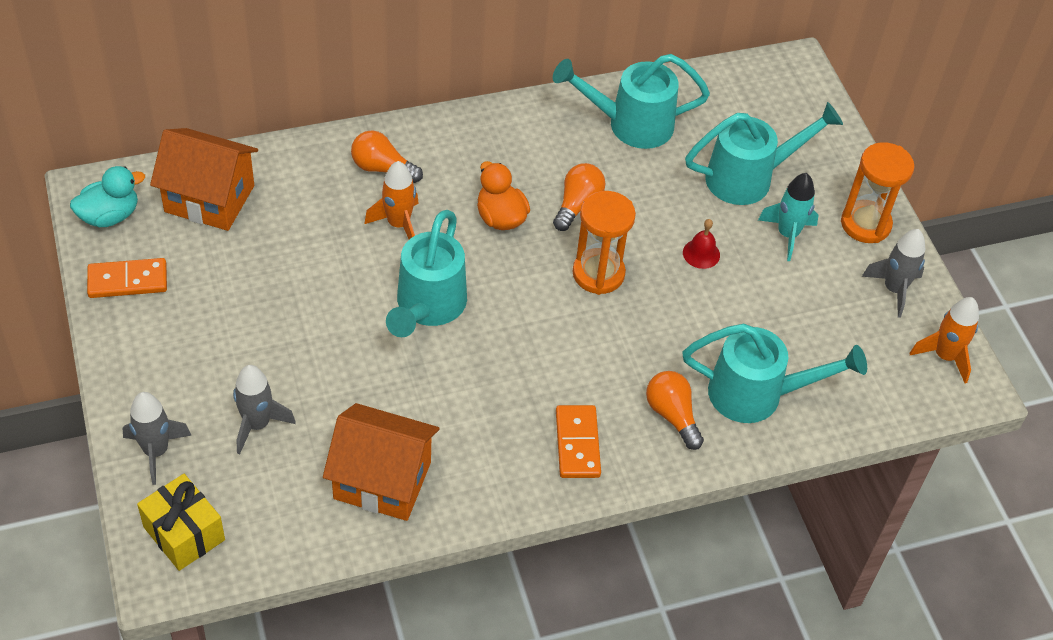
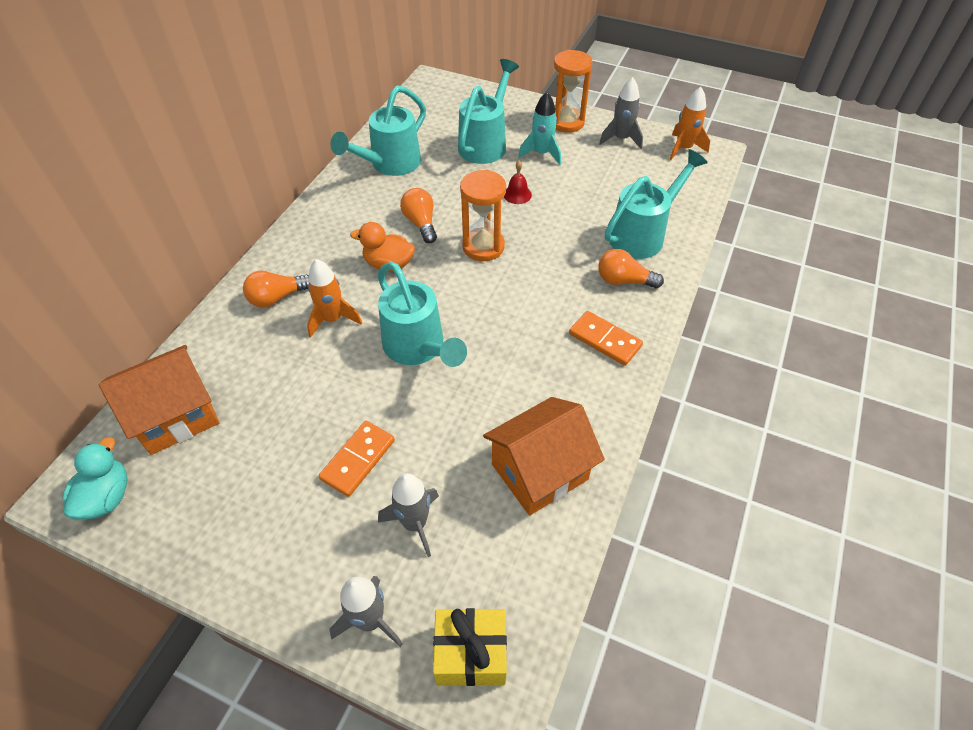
camera: 45 degrees left, 0 degrees up
(127, 280) = (183, 527): orange domino -> orange domino (358, 459)

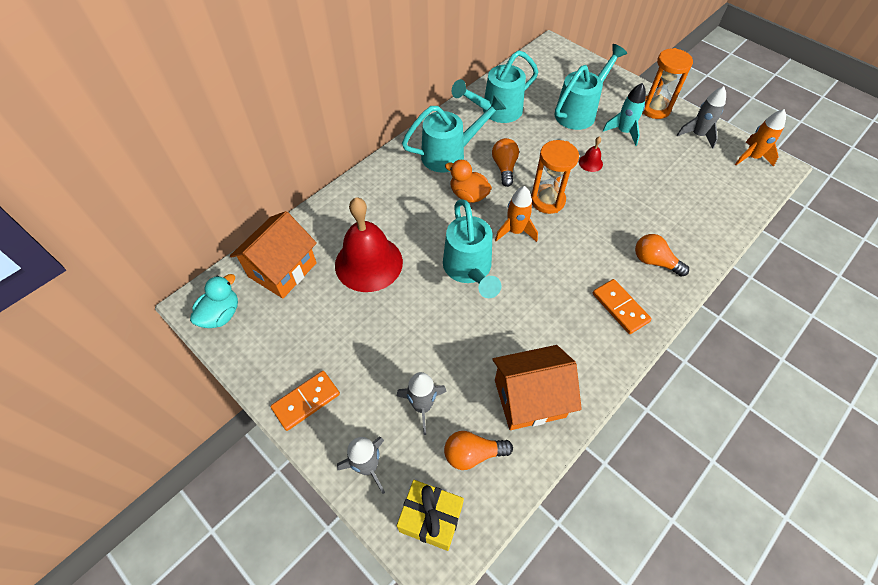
camera: 20 degrees right, 5 degrees up
(176, 416) = (282, 270): orange house -> orange house turned 45 degrees counterclockwise
(277, 297) = (378, 199): orange light bulb -> orange light bulb (473, 454)
(290, 375) = (368, 263): none -> red bell
(333, 319) = (413, 228): orange rocket -> orange rocket (515, 231)
(358, 459) = (397, 343): orange domino -> orange domino (306, 401)
(642, 235) = (685, 226): turquoise watering can -> turquoise watering can (449, 154)

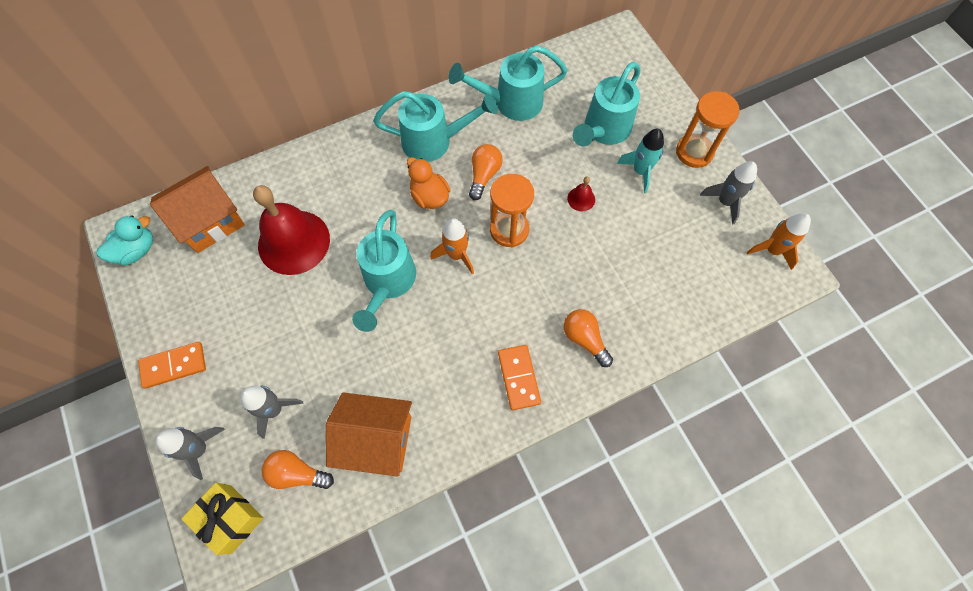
camera: 20 degrees right, 10 degrees up
(579, 112) = (603, 130): turquoise watering can -> turquoise watering can turned 150 degrees clockwise

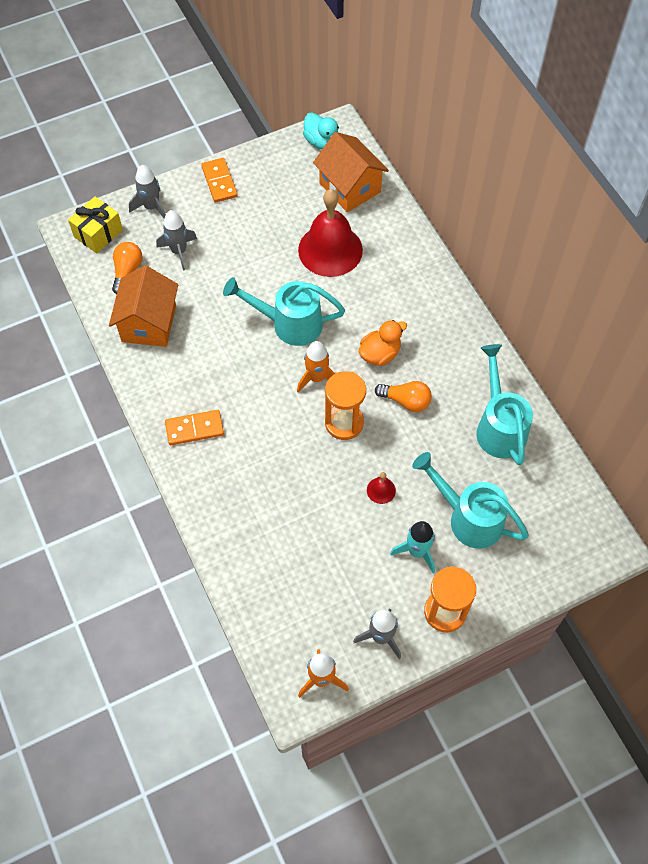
camera: 90 degrees right, 5 degrees down
(434, 141) = (444, 356): turquoise watering can -> none
(584, 339) = (228, 485): orange light bulb -> none

